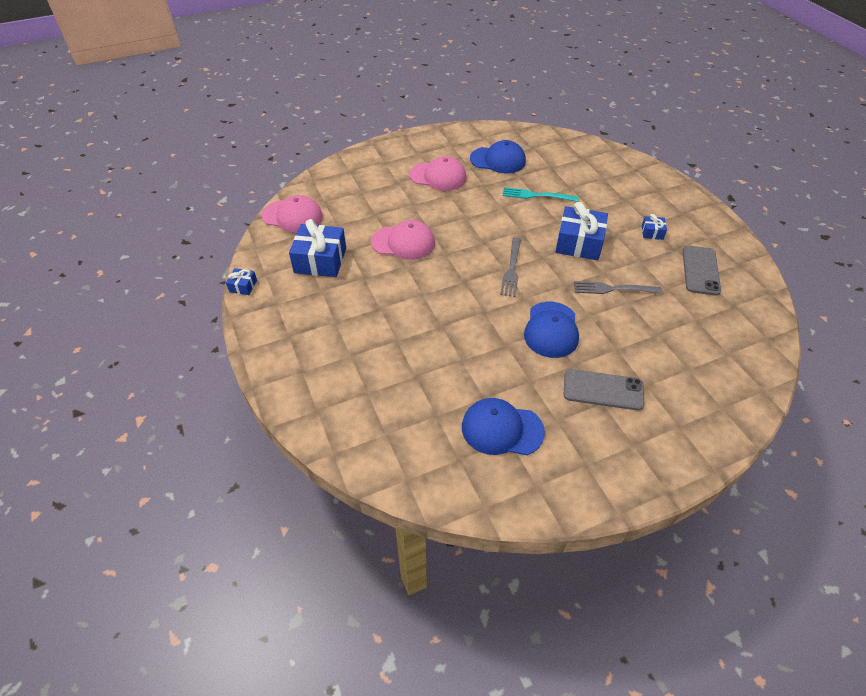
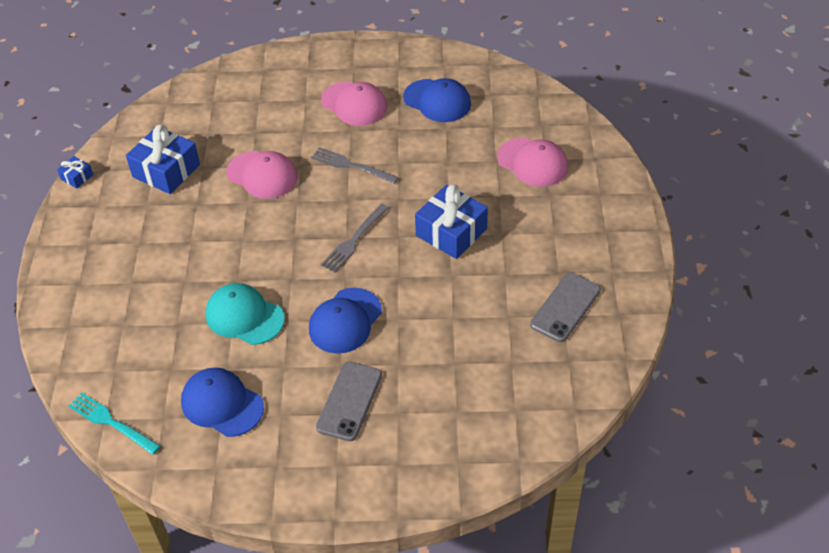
camera: 25 degrees right, 0 degrees up
(292, 216) = (170, 111): pink cap -> pink cap (532, 162)
(468, 352) = (244, 316): none -> turquoise cap
(536, 195) = (448, 159): turquoise fork -> turquoise fork (111, 422)
(603, 390) = (349, 401): grey phone -> grey phone turned 75 degrees clockwise
(613, 289) = (447, 297): grey fork -> grey fork (351, 166)
(652, 232) = (547, 244): blue gift -> none

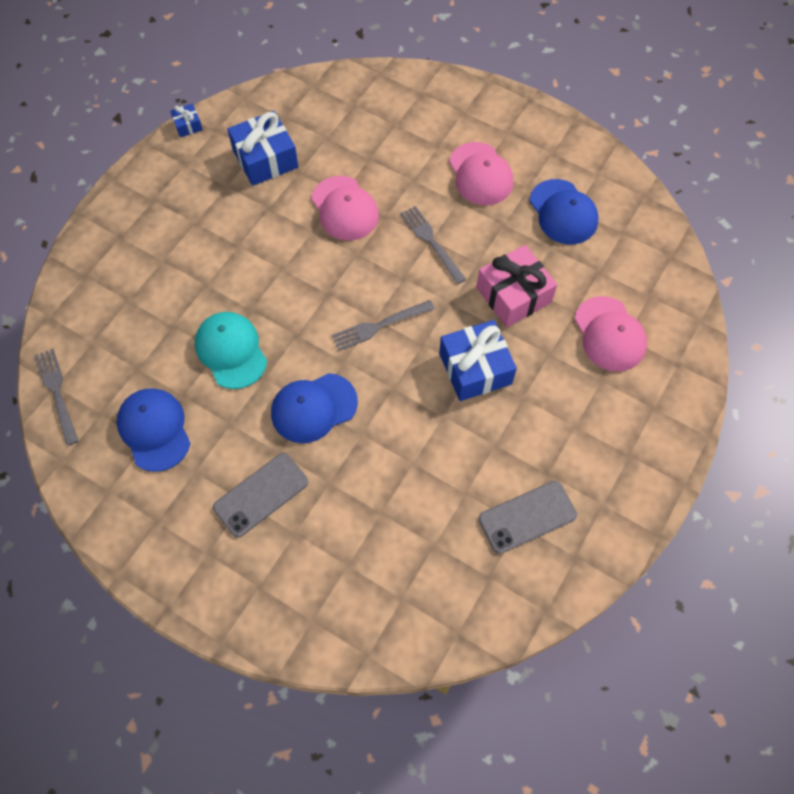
camera: 30 degrees right, 15 degrees up
(111, 422) = (57, 393): turquoise fork -> grey fork
(442, 171) = (513, 295): none -> pink gift

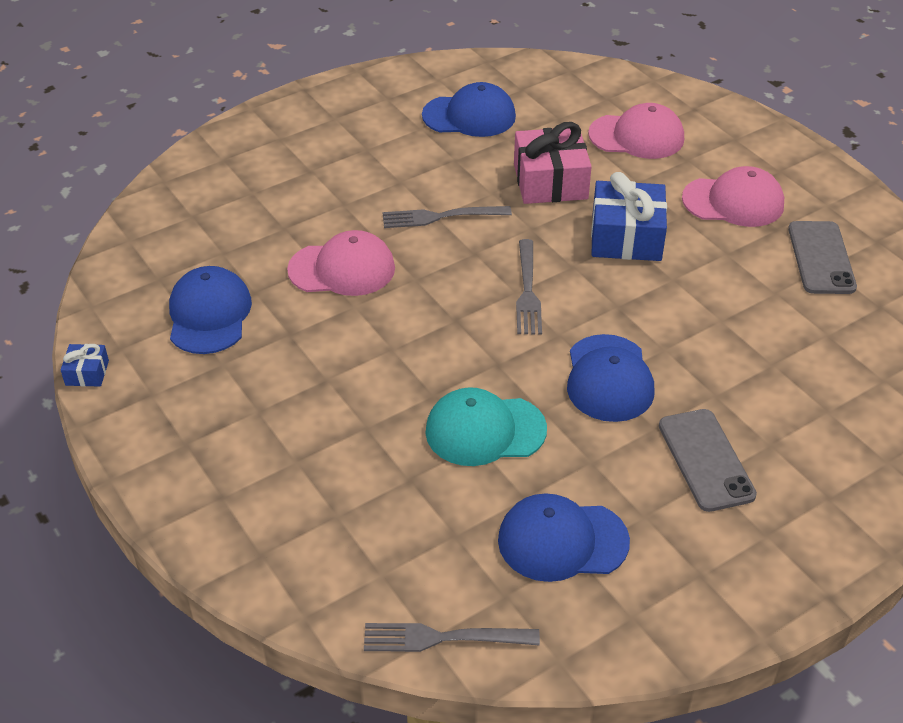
camera: 65 degrees left, 20 degrees down
(265, 159) = (209, 315): blue gift -> blue cap
(480, 174) = (376, 153): pink cap -> pink cap (733, 202)

